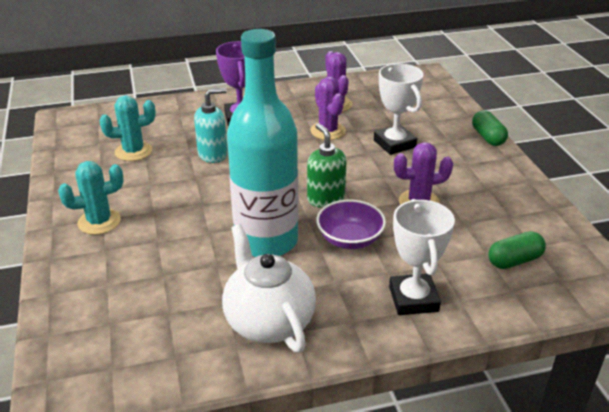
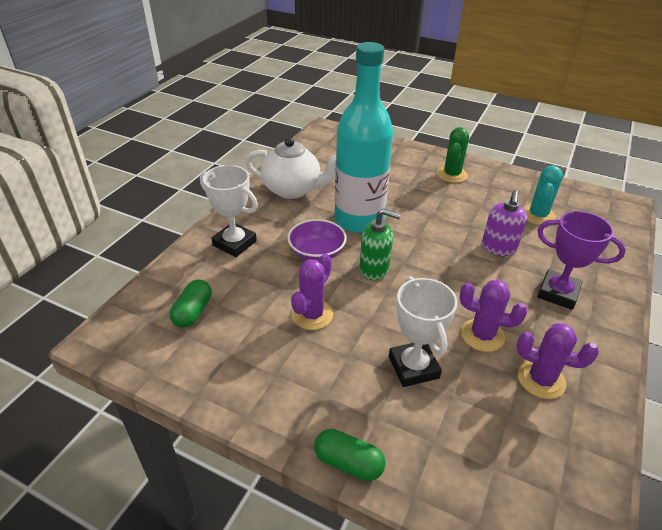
camera: 130 degrees right, 5 degrees up
(99, 222) = (452, 174): turquoise cactus -> green cactus
(213, 154) = (498, 248): turquoise soap dispenser -> purple soap dispenser
(394, 144) = (413, 367): white trophy -> white trophy turned 60 degrees clockwise

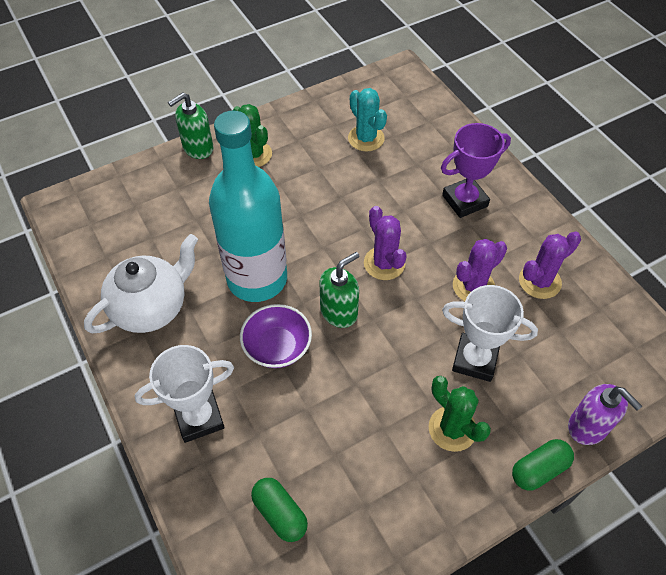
camera: 55 degrees left, 15 degrees up
(312, 314) = (361, 402): purple cactus -> purple cactus (384, 263)
(336, 380) = (452, 429): none -> green cactus
(426, 153) = (198, 148): none -> green soap dispenser
(498, 248) = (384, 198): purple soap dispenser -> purple soap dispenser (588, 427)

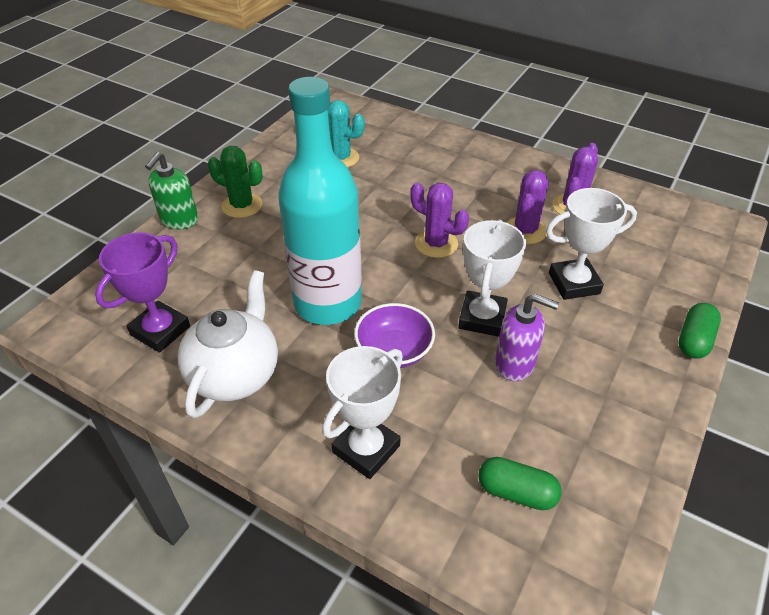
camera: 30 degrees left, 10 degrees down
(339, 312) = (428, 297): green soap dispenser -> none
(368, 353) = (482, 318): none -> white trophy
(452, 429) = (602, 343): green cactus -> none
(464, 201) = (464, 173): purple trophy -> purple trophy (160, 331)
(588, 427) = (700, 292): purple soap dispenser -> purple soap dispenser (515, 364)

